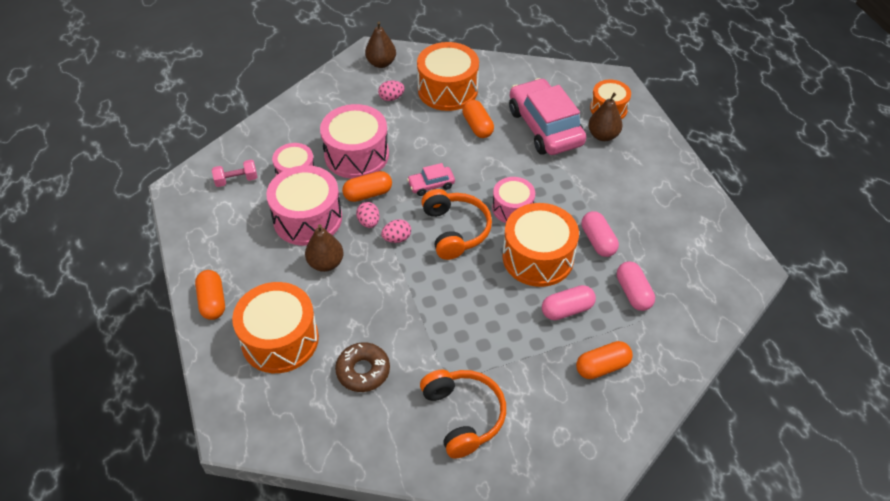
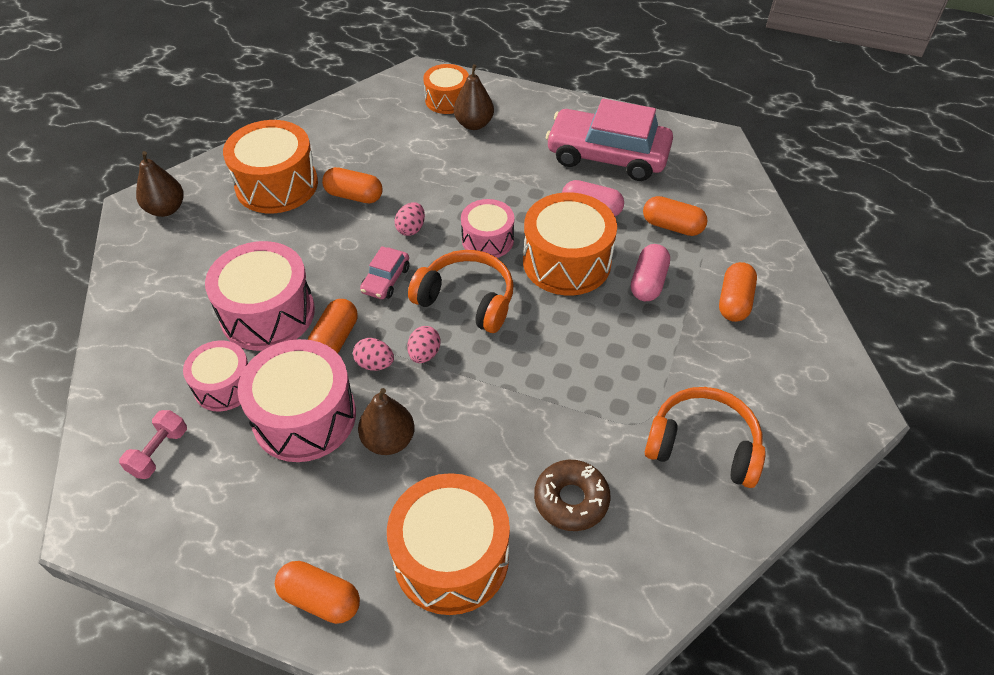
camera: 50 degrees left, 0 degrees up
(391, 98) = (227, 233): pink egg -> pink egg (411, 229)
(545, 127) = (416, 152): pink car -> pink car (607, 156)
(633, 293) = (672, 226): pink capsule -> orange capsule

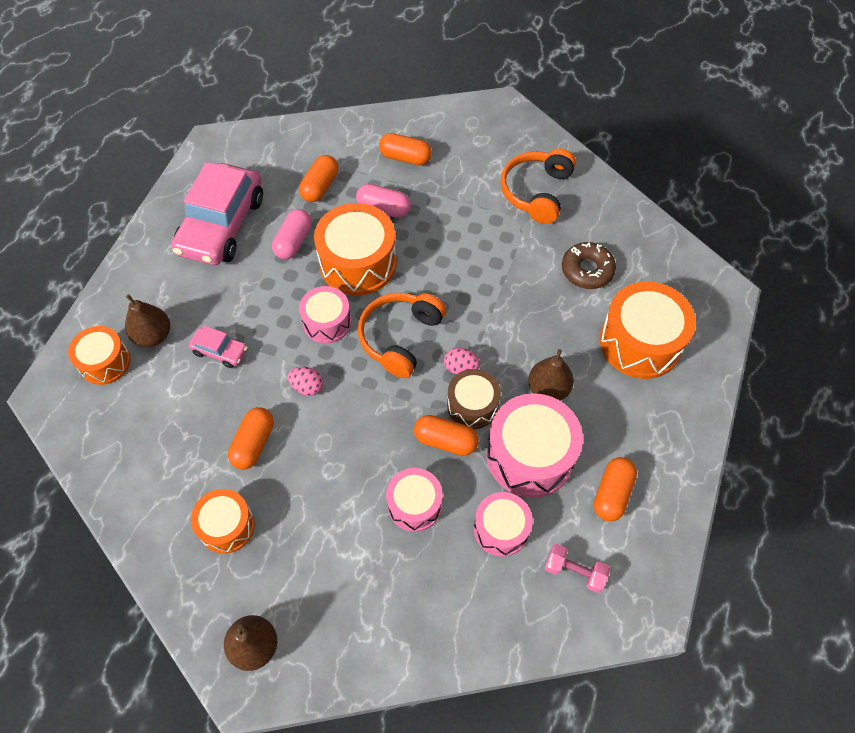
camera: 90 degrees left, 10 degrees up
(267, 313) = (414, 505): pink drum -> pink drum, size x0.60
(277, 185) = (227, 526): orange drum -> orange drum, size x0.60
(320, 599) = (683, 424): orange capsule -> orange capsule (612, 494)
(375, 364) = (472, 405): pink egg -> brown drum
(386, 280) = (374, 404): pink car -> pink car (220, 351)

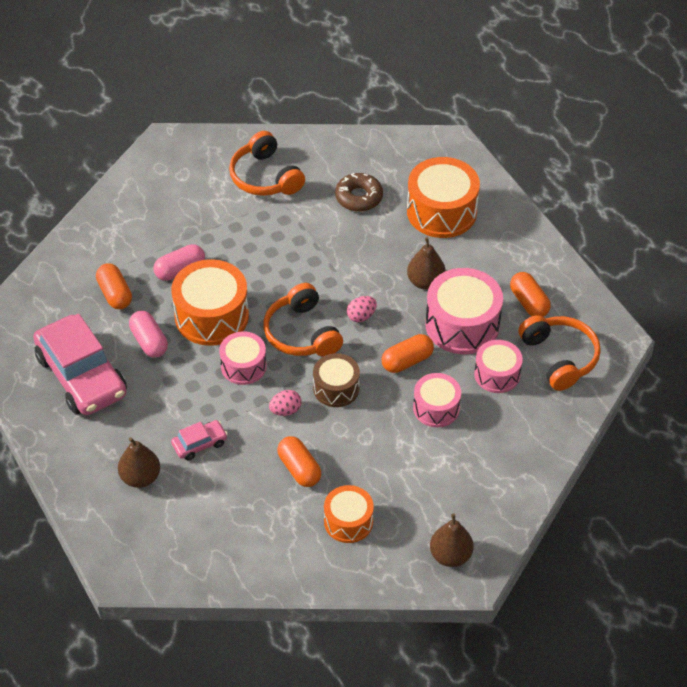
camera: 50 degrees left, 10 degrees down
(105, 362) = (132, 521): orange drum -> none
(405, 158) = (147, 227): orange capsule -> none
(472, 405) = (396, 329): brown drum -> brown drum (336, 388)
(574, 571) = (559, 357): pink dumbbell -> orange headphones

